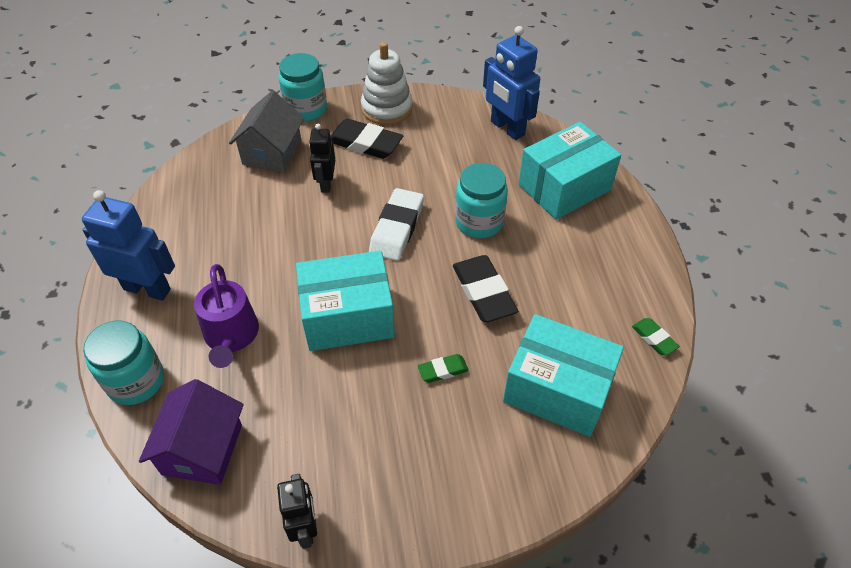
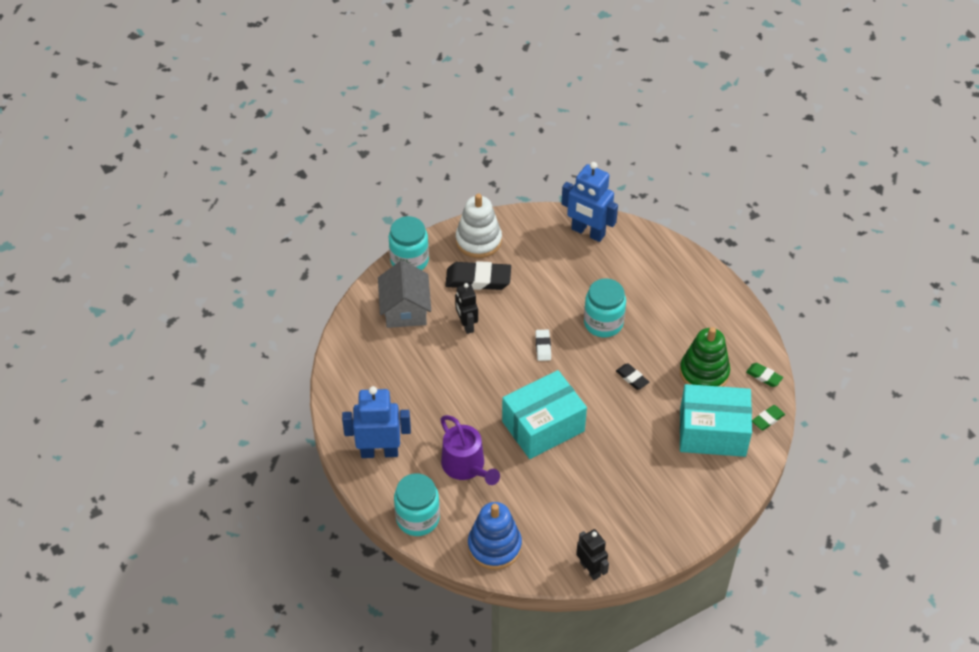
camera: 20 degrees left, 0 degrees up
(202, 449) = (494, 546): purple house -> blue stacking toy
(397, 228) = (543, 347): white eraser -> white eraser, size x0.52
(443, 370) = (629, 443): green eraser -> green eraser (768, 419)
(483, 292) = (632, 378): black eraser -> black eraser, size x0.52
(564, 187) = (655, 274): turquoise box -> none
(576, 311) = (704, 373): none -> green stacking toy

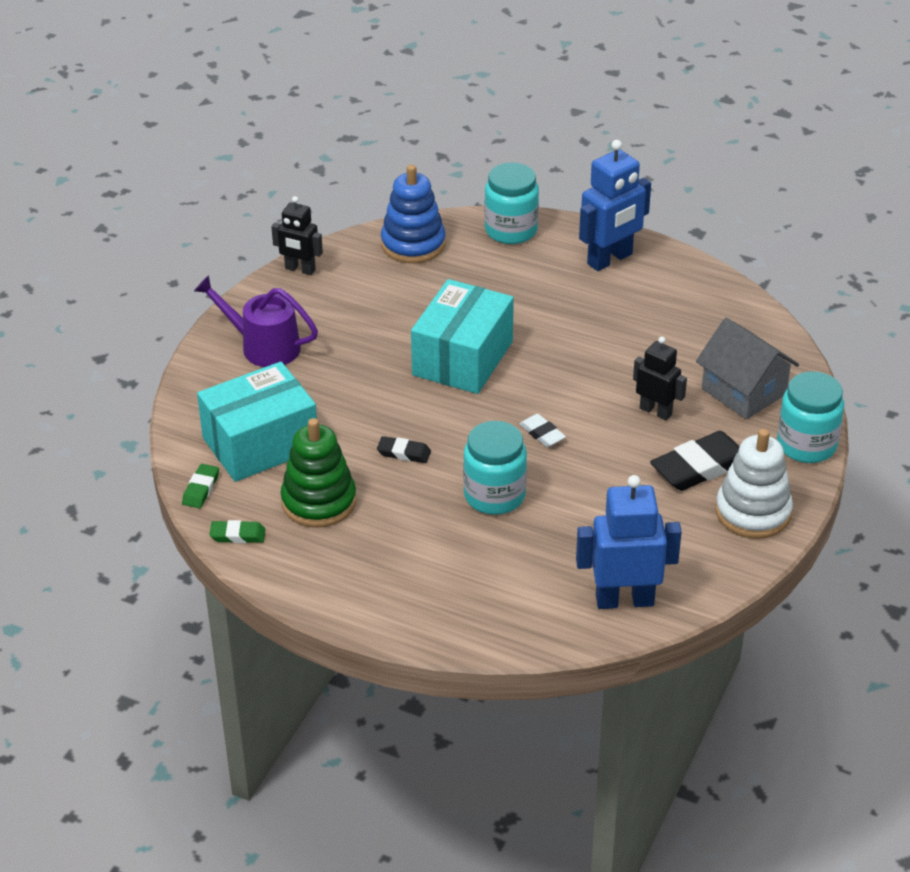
camera: 145 degrees right, 10 degrees down
(466, 466) = (508, 288): purple watering can -> purple watering can (264, 346)

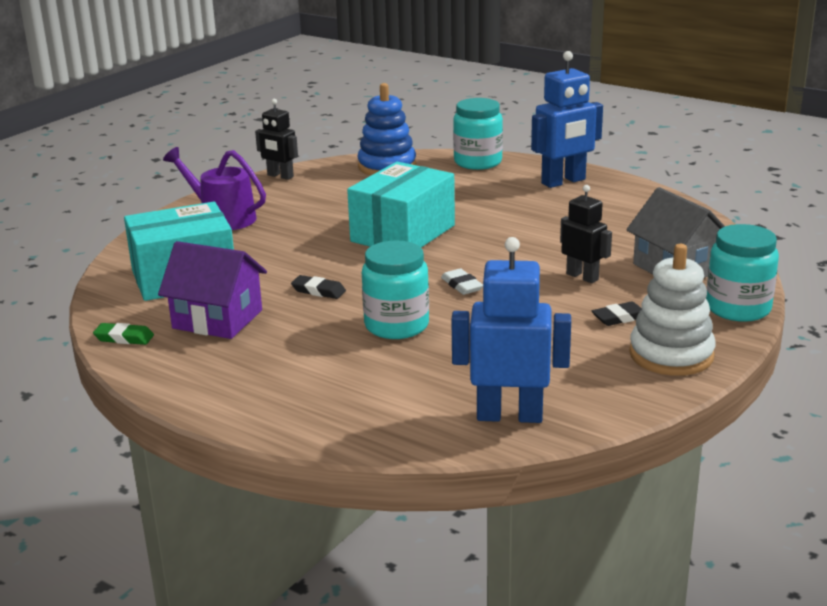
camera: 10 degrees right, 15 degrees down
(201, 489) = (109, 304): green eraser -> none
(319, 501) = (217, 319): green stacking toy -> purple house
(700, 467) = (619, 318): black eraser -> black eraser, size x0.52

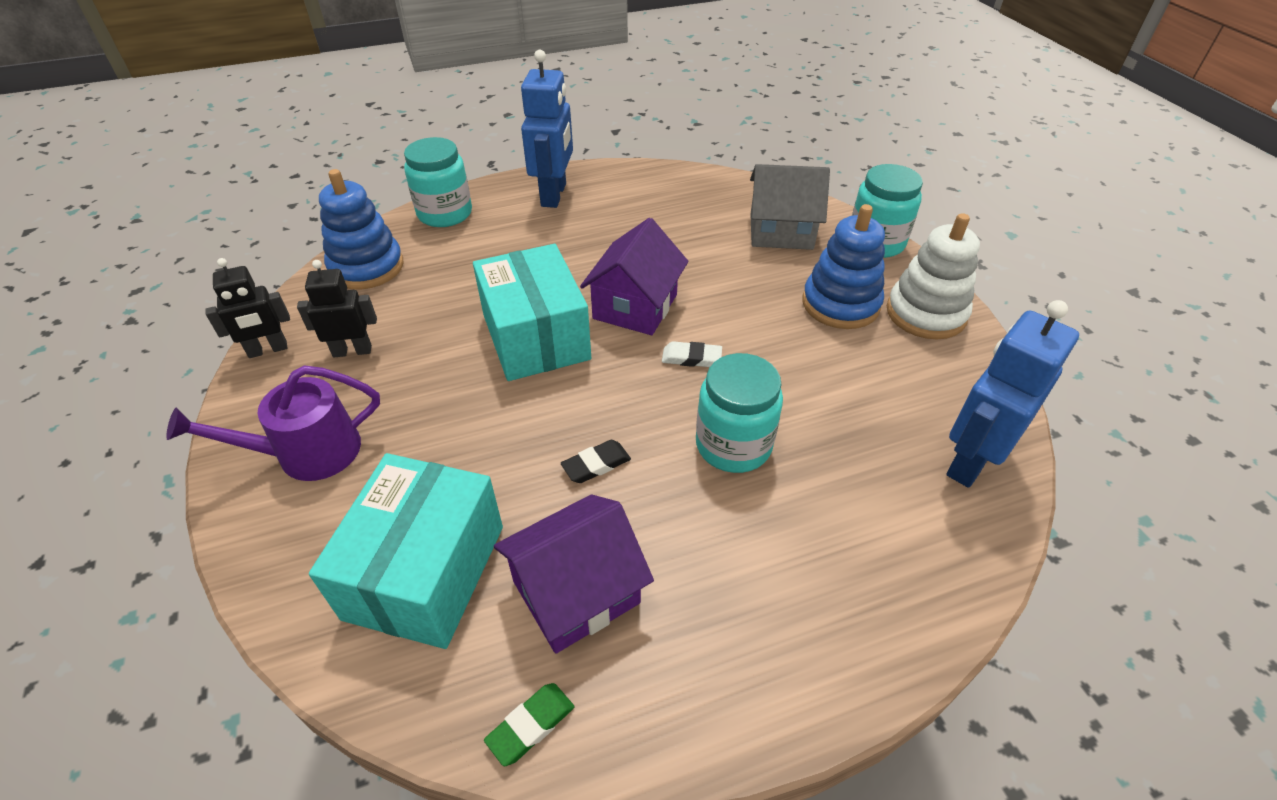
camera: 55 degrees left, 20 degrees up
(485, 250) = (635, 306): none -> purple house
(582, 276) = (747, 283): black robot -> black robot (352, 351)
(619, 318) = (840, 304): black eraser -> blue stacking toy

